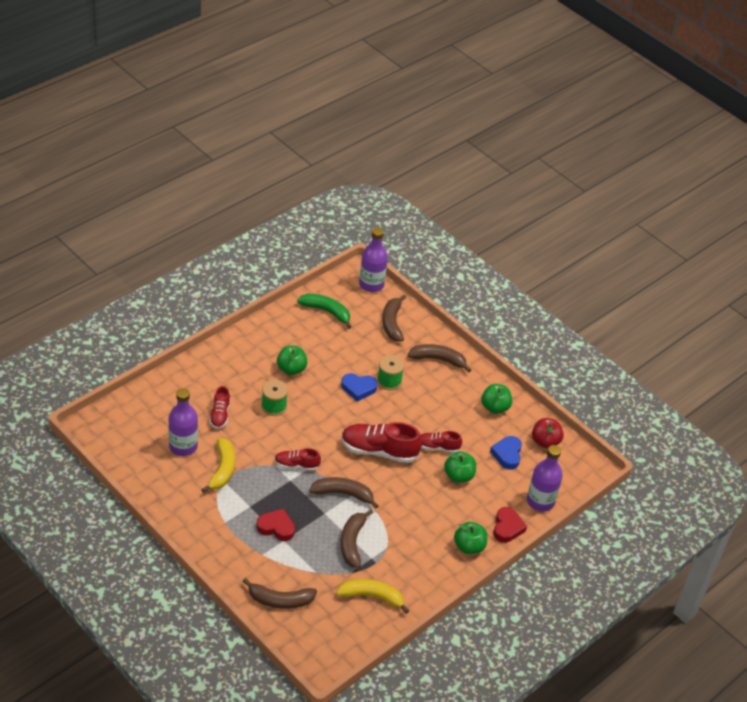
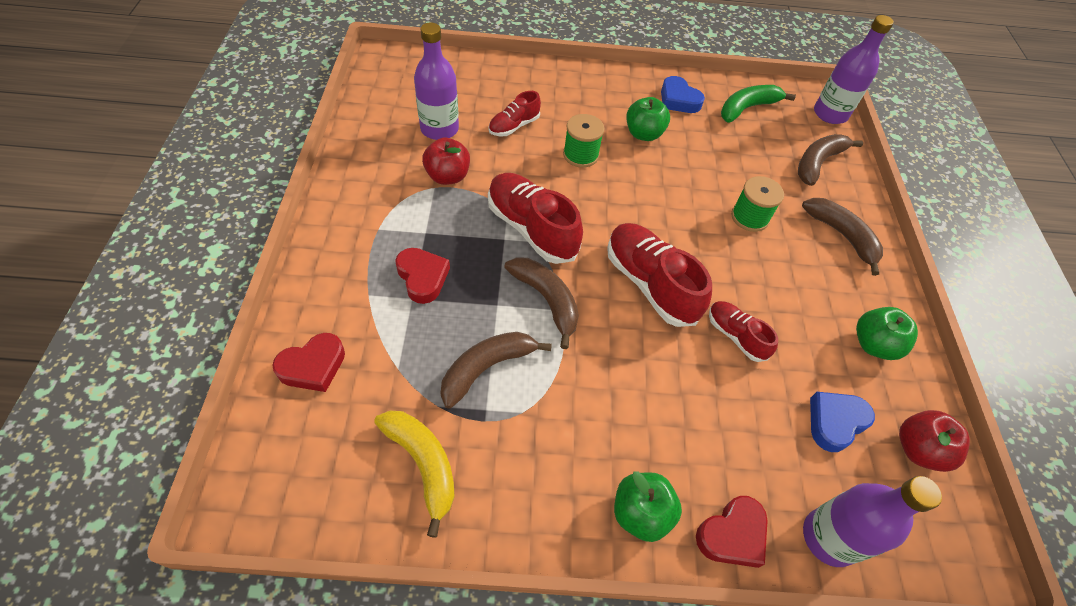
camera: 45 degrees right, 10 degrees up
(222, 469) = (448, 176): yellow banana -> red apple
(280, 600) = (313, 366): brown banana -> red heart
(296, 465) = (531, 228): red shoe -> red shoe, size x1.78
(326, 312) = (747, 108): green banana -> green banana turned 105 degrees counterclockwise
(358, 388) = (701, 201): blue heart -> blue heart (678, 100)
(458, 476) = (728, 396): green apple -> none

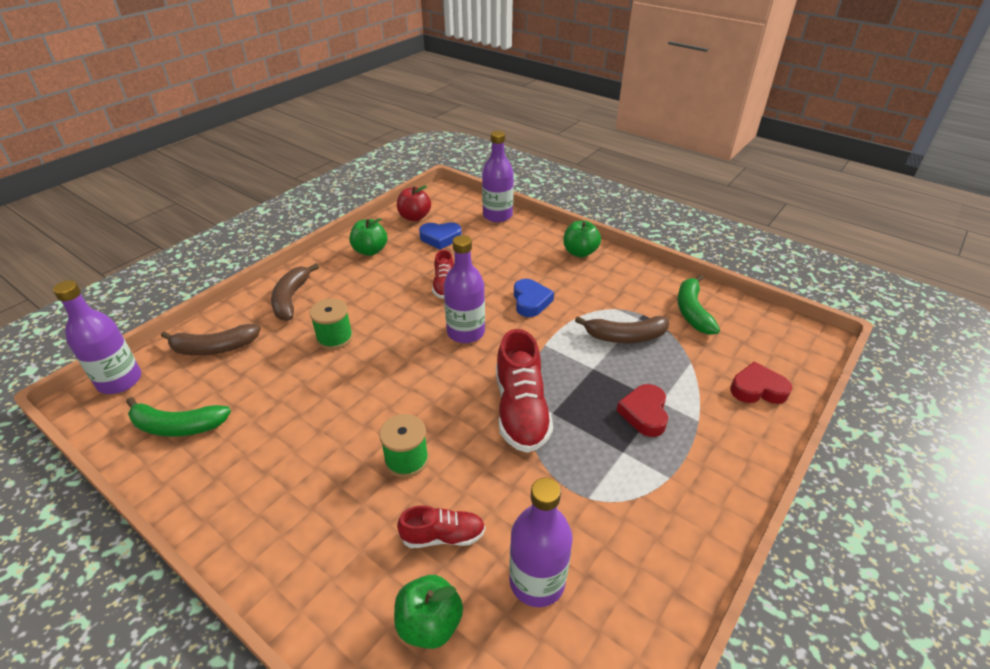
camera: 140 degrees left, 15 degrees down
(423, 464) = (692, 311): yellow banana -> green banana
(448, 176) = (566, 504): red apple -> none
(547, 300) = (552, 355): brown banana -> none
(643, 134) = (317, 451): green apple -> green apple (429, 624)
(650, 283) = (465, 332): red shoe -> purple bottle
(678, 100) = (225, 473): blue heart -> blue heart (530, 301)
(732, 535) = (541, 232): red heart -> none

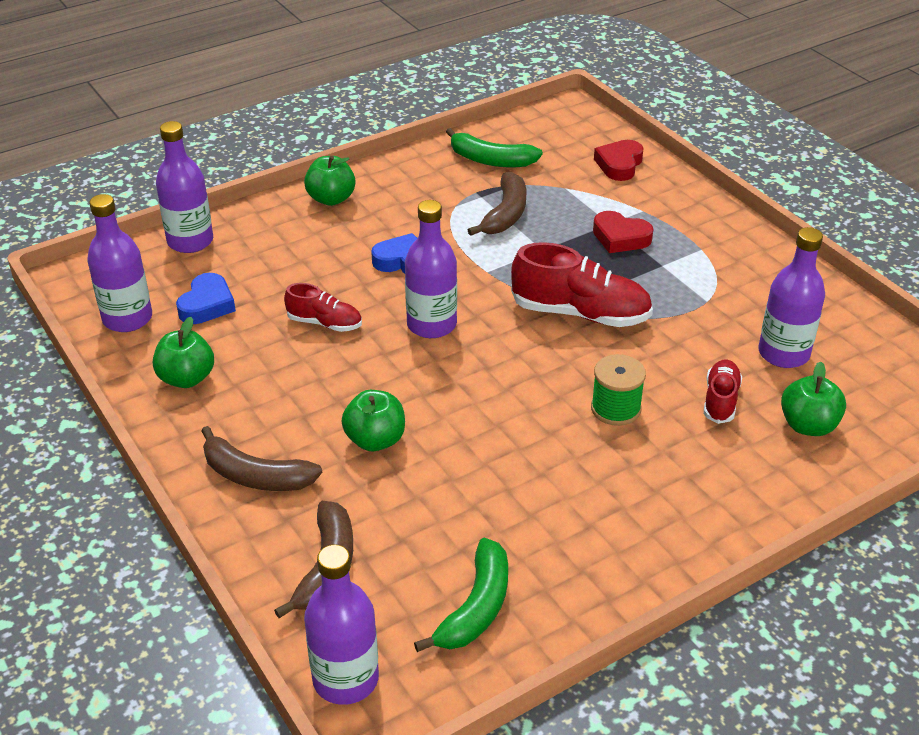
camera: 70 degrees left, 0 degrees up
(334, 338) = (375, 440): green spool -> green apple
(414, 217) = (127, 319): red apple -> purple bottle

